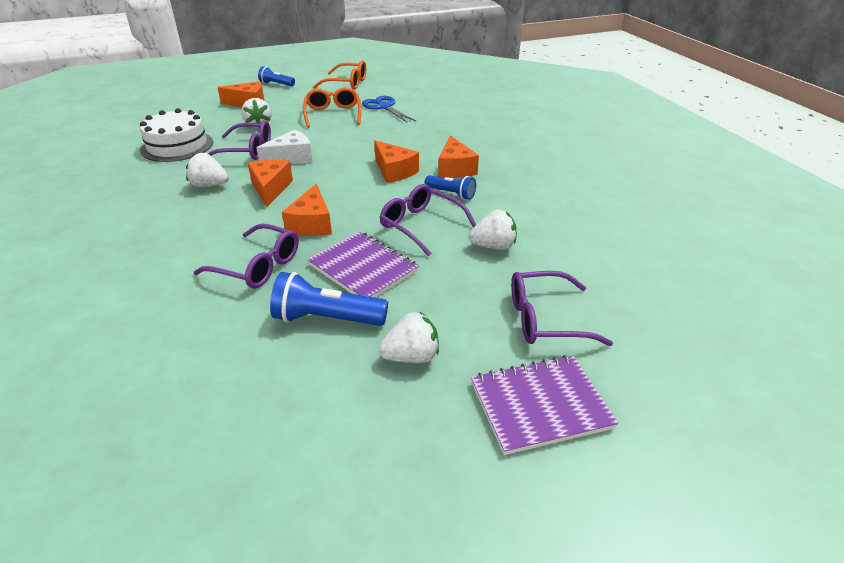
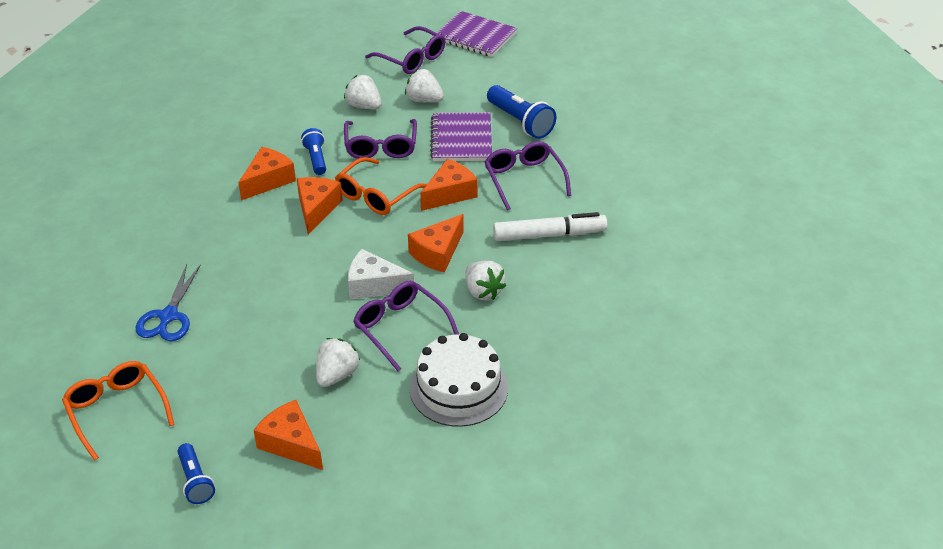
camera: 135 degrees left, 5 degrees up
(188, 238) = (549, 235): none -> white marker
(333, 114) = (237, 340): orange glasses -> orange glasses (376, 195)
(411, 356) = (502, 81): white strawberry -> white strawberry (424, 100)

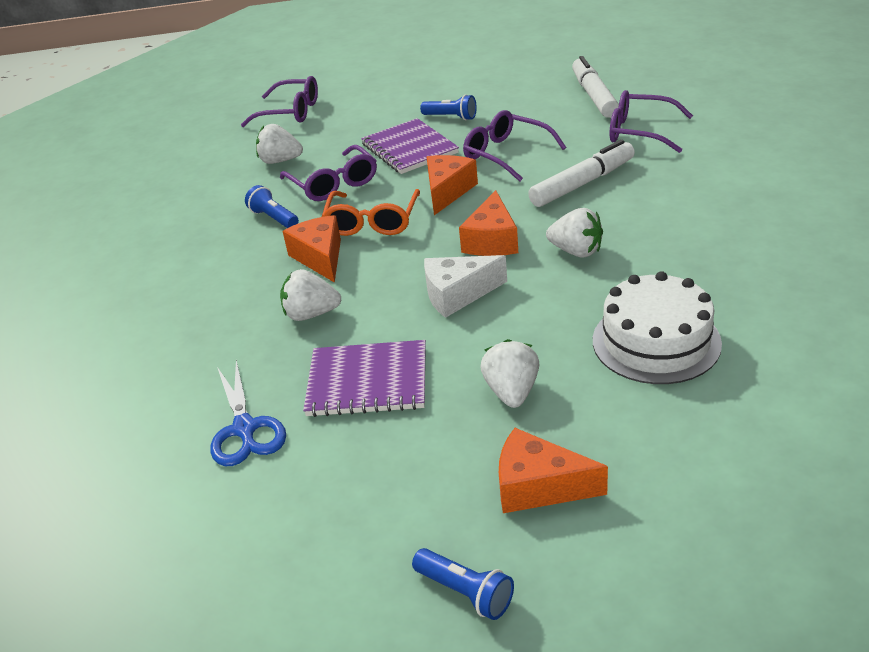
camera: 25 degrees left, 5 degrees down
(117, 411) = (275, 565): orange glasses -> none
(268, 180) = (238, 256): orange cheese -> none
(400, 328) = (530, 318): purple glasses -> purple glasses (640, 132)
(424, 100) = (337, 135): white strawberry -> white strawberry (311, 314)
(475, 36) = (335, 77): purple notebook -> purple notebook (367, 381)
(520, 122) = (451, 117): blue flashlight -> blue flashlight, size x0.62
(648, 153) = (594, 96): none -> white marker

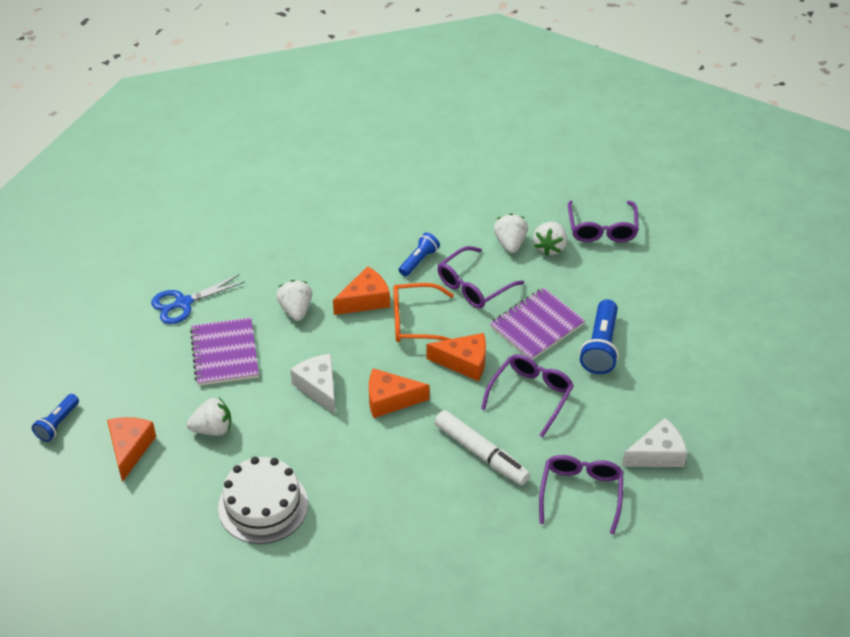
camera: 75 degrees right, 10 degrees up
(451, 117) = (600, 347): blue flashlight -> blue flashlight, size x1.60
(576, 251) = (376, 454): white strawberry -> white strawberry (550, 247)
(594, 96) = (657, 454): white marker -> white cheese

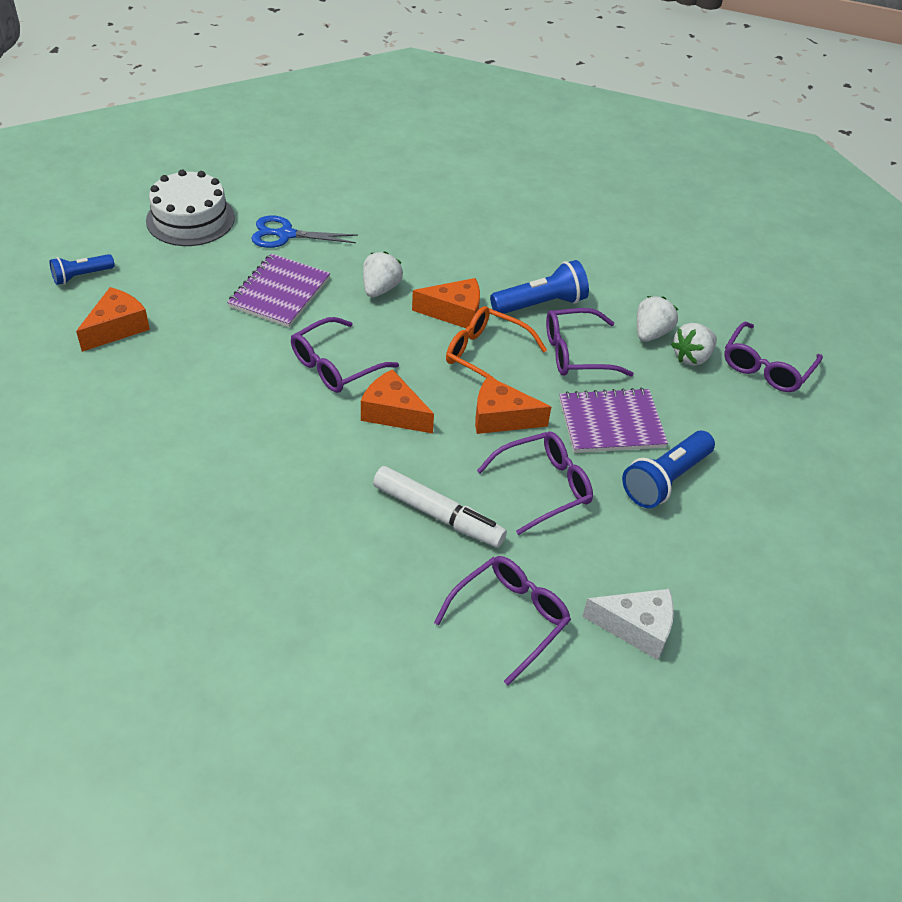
camera: 30 degrees right, 0 degrees up
(213, 429) = (204, 350): white strawberry -> none
(263, 505) = (179, 441): white cake -> white cake (190, 219)
(319, 387) = (335, 365): white cheese -> purple glasses
(419, 261) = (540, 304): blue flashlight -> blue flashlight, size x1.60
(464, 362) = (501, 418): orange cheese -> orange cheese turned 150 degrees clockwise
(481, 453) = (438, 514): white marker -> white marker turned 45 degrees counterclockwise

